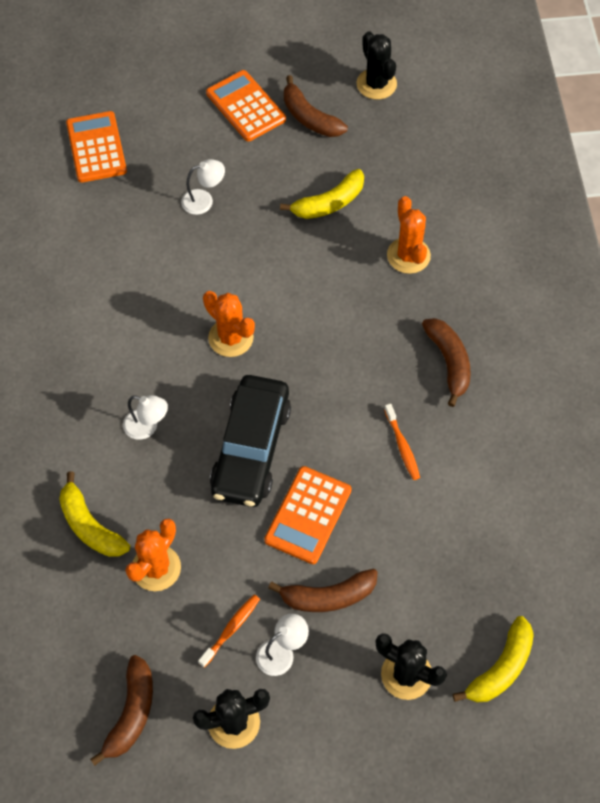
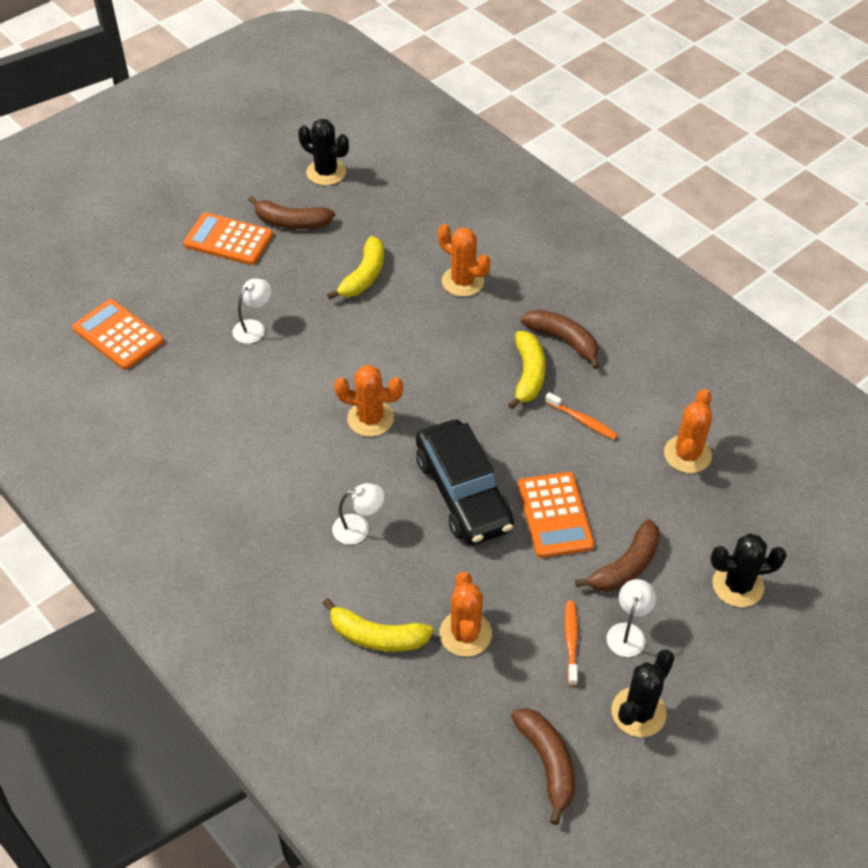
camera: 35 degrees left, 10 degrees down
(466, 533) = (687, 454): none -> orange cactus
(501, 668) = (801, 535): yellow banana -> yellow banana (528, 374)

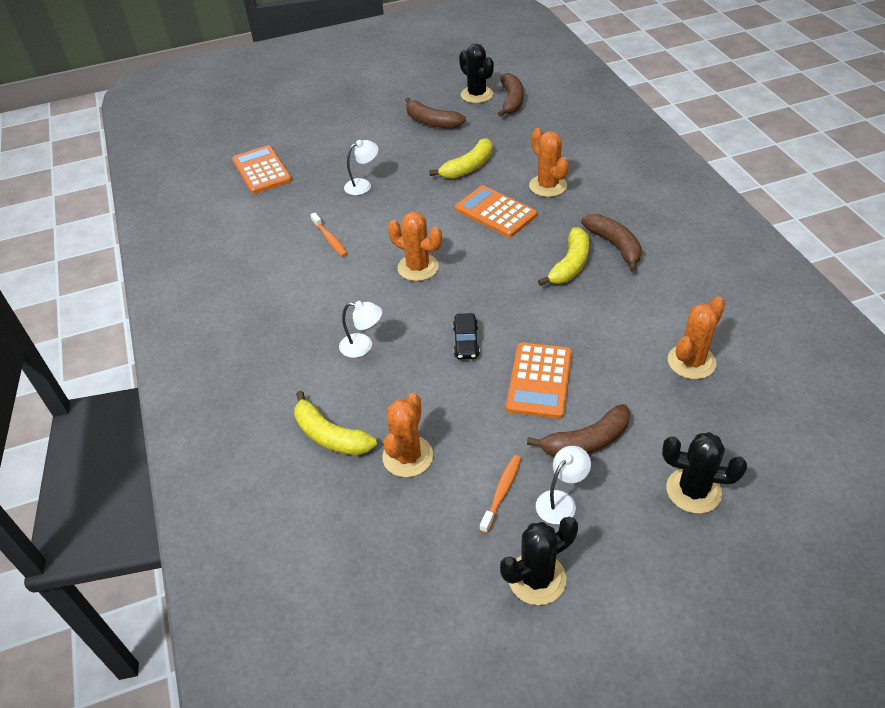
camera: 25 degrees right, 5 degrees down
(228, 240) = (378, 125): orange calculator -> orange calculator (495, 212)
(463, 493) = (466, 342): black car -> black car, size x0.44
(547, 763) = (424, 596): brown banana -> brown banana (511, 101)
(582, 420) = (602, 311): orange toothbrush -> orange toothbrush (330, 239)

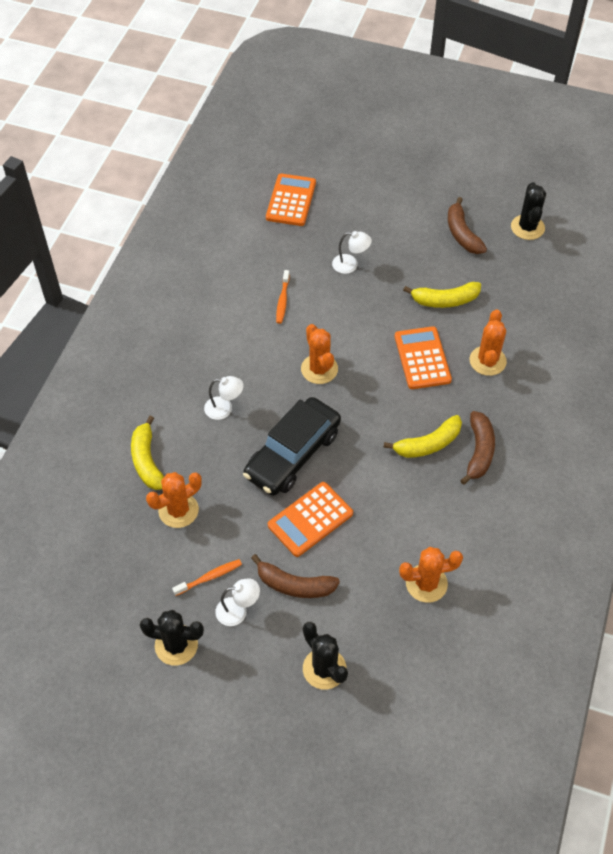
camera: 35 degrees right, 10 degrees up
(363, 346) = (224, 408): white lamp -> white lamp turned 45 degrees counterclockwise
(466, 342) = (292, 454): black car -> black car, size x2.27
(511, 101) = (550, 253): brown banana -> none

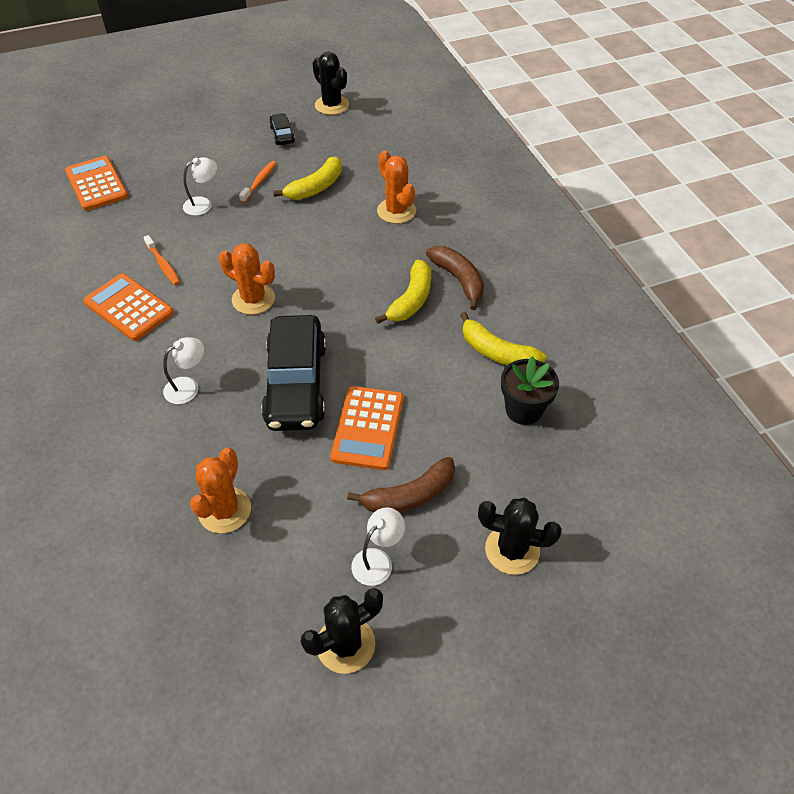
camera: 40 degrees left, 5 degrees down
(147, 461) = (145, 486): yellow banana -> yellow banana (497, 352)
(209, 577) = (318, 550): orange toothbrush -> orange toothbrush (259, 182)
(422, 358) = (339, 239): orange calculator -> orange calculator (129, 307)
(426, 583) = (523, 410): orange cactus -> black flower pot
(462, 234) = (282, 135): brown banana -> black car

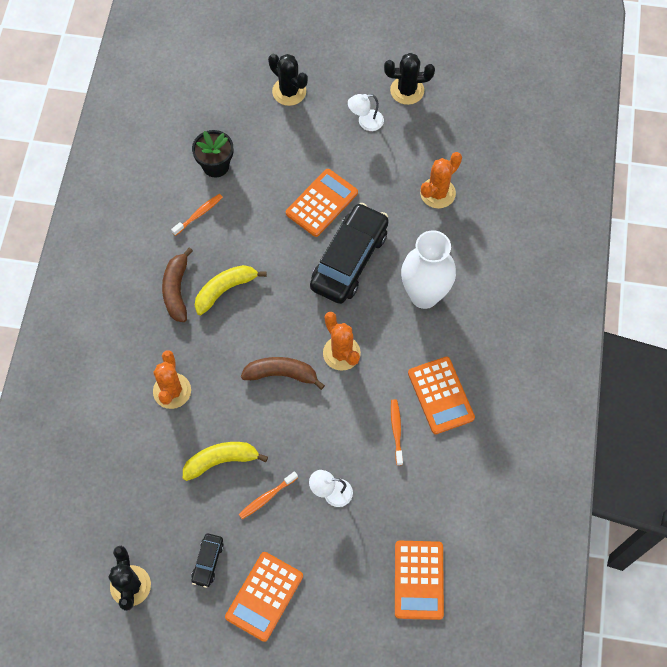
camera: 150 degrees left, 15 degrees up
(188, 387) = (424, 295): white lamp -> white vase
(224, 134) = (264, 596): none -> orange calculator
(409, 495) = (324, 148): brown banana -> brown banana (281, 374)
(497, 352) = (199, 214): yellow banana -> orange toothbrush

